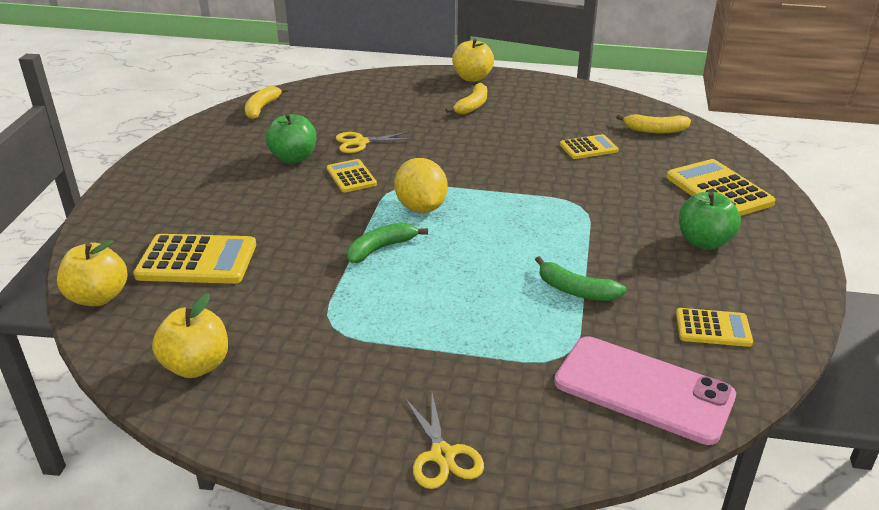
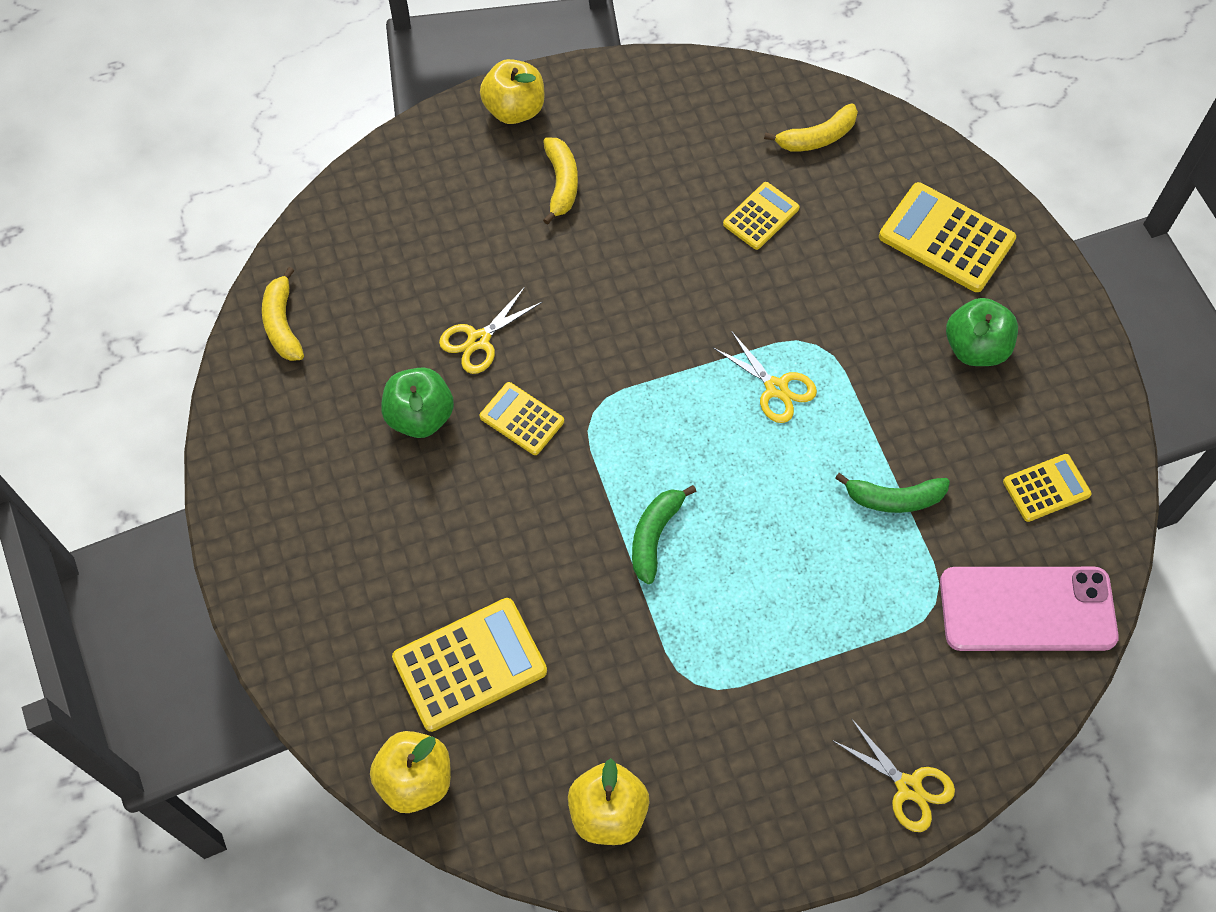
camera: 30 degrees left, 30 degrees up
(421, 208) = (647, 439): yellow lemon -> none
(532, 214) = (776, 388): none -> yellow scissors

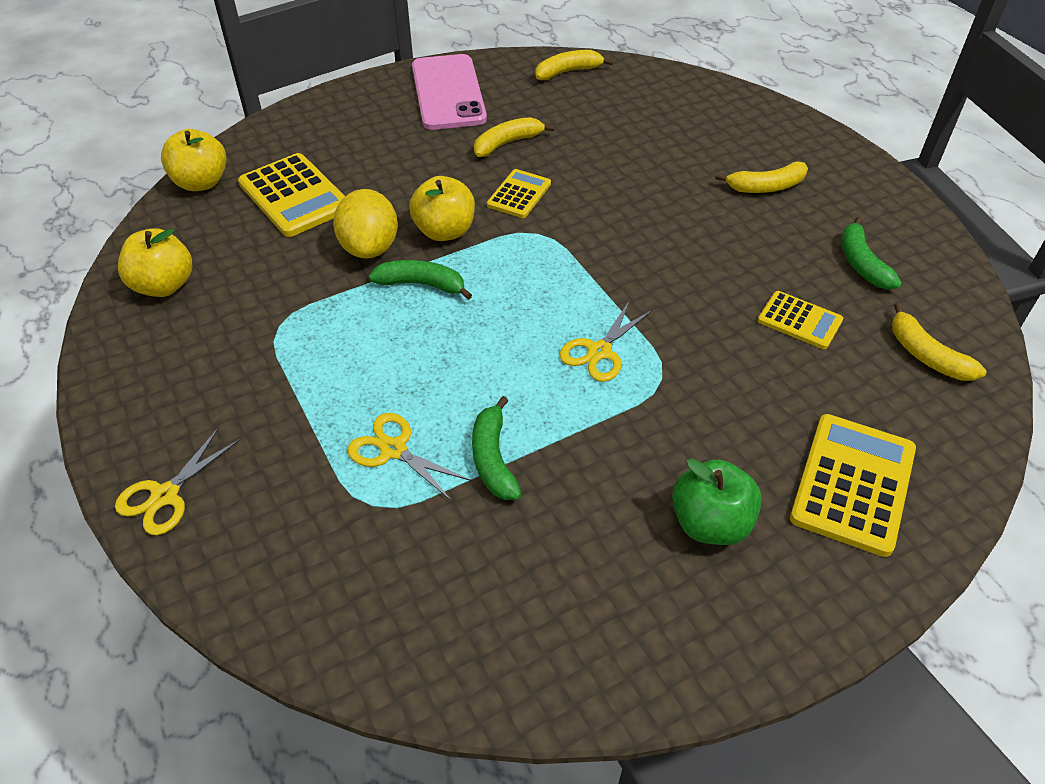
camera: 80 degrees right, 15 degrees down
(420, 416) = (507, 143): green apple -> yellow banana
(478, 340) = (587, 162): yellow scissors -> yellow scissors (393, 449)
(514, 110) = (829, 151): yellow apple -> yellow apple (444, 231)
(584, 584) = (369, 247): none -> yellow lemon
(693, 142) = (861, 263): none -> green banana
(1027, 609) = (372, 597): pink phone -> pink phone (448, 92)
(1046, 488) = (537, 611): yellow calculator -> none

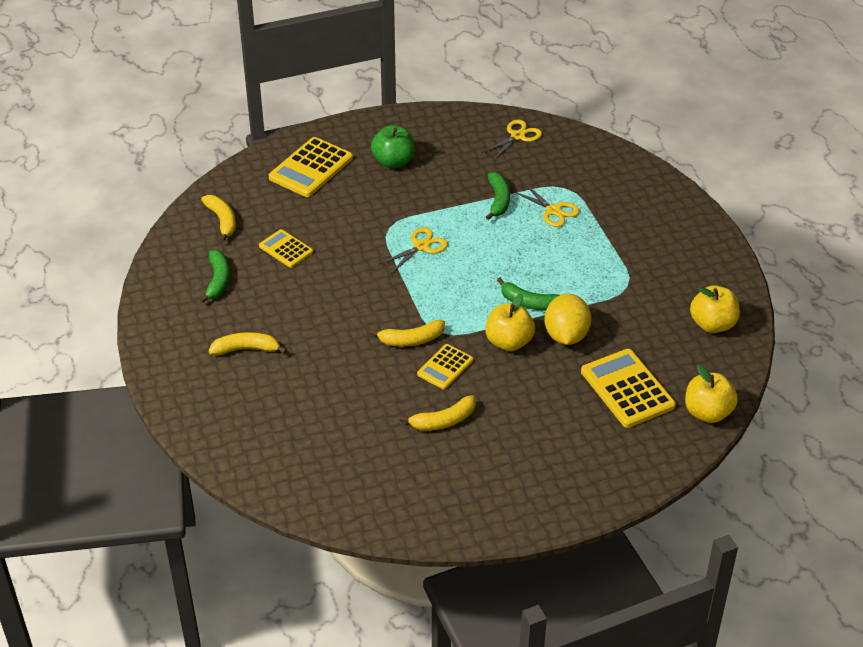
camera: 170 degrees left, 5 degrees down
(165, 495) = (677, 204): yellow scissors -> yellow scissors (517, 136)
(448, 92) = (487, 492): pink phone -> none
(568, 72) = (362, 506): yellow banana -> yellow banana (411, 340)

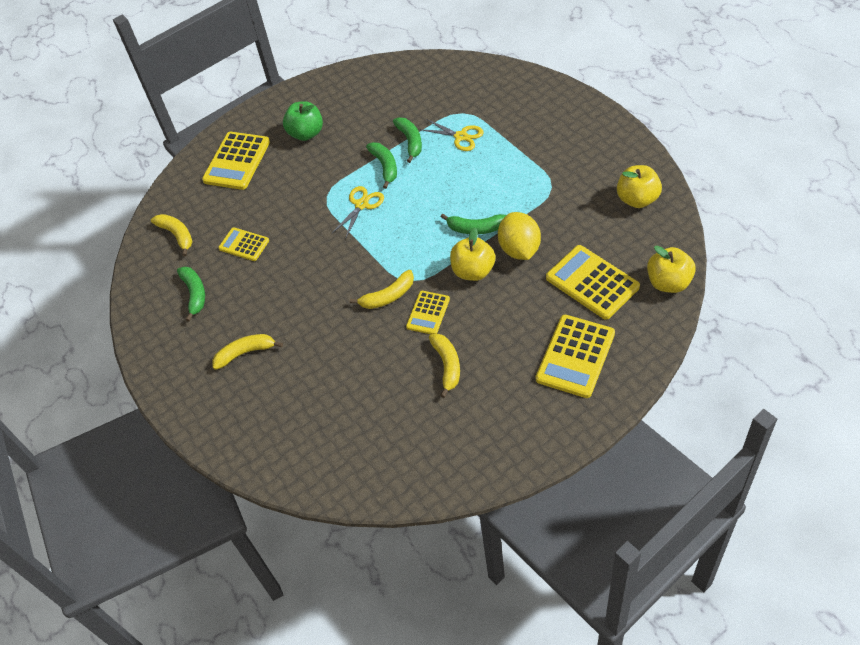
camera: 10 degrees left, 10 degrees up
(443, 421) = (447, 365): yellow banana -> yellow banana turned 60 degrees counterclockwise
(461, 217) = (385, 166): none -> green banana
(517, 136) = (403, 78): yellow scissors -> none
(578, 452) = (575, 356): none -> yellow calculator

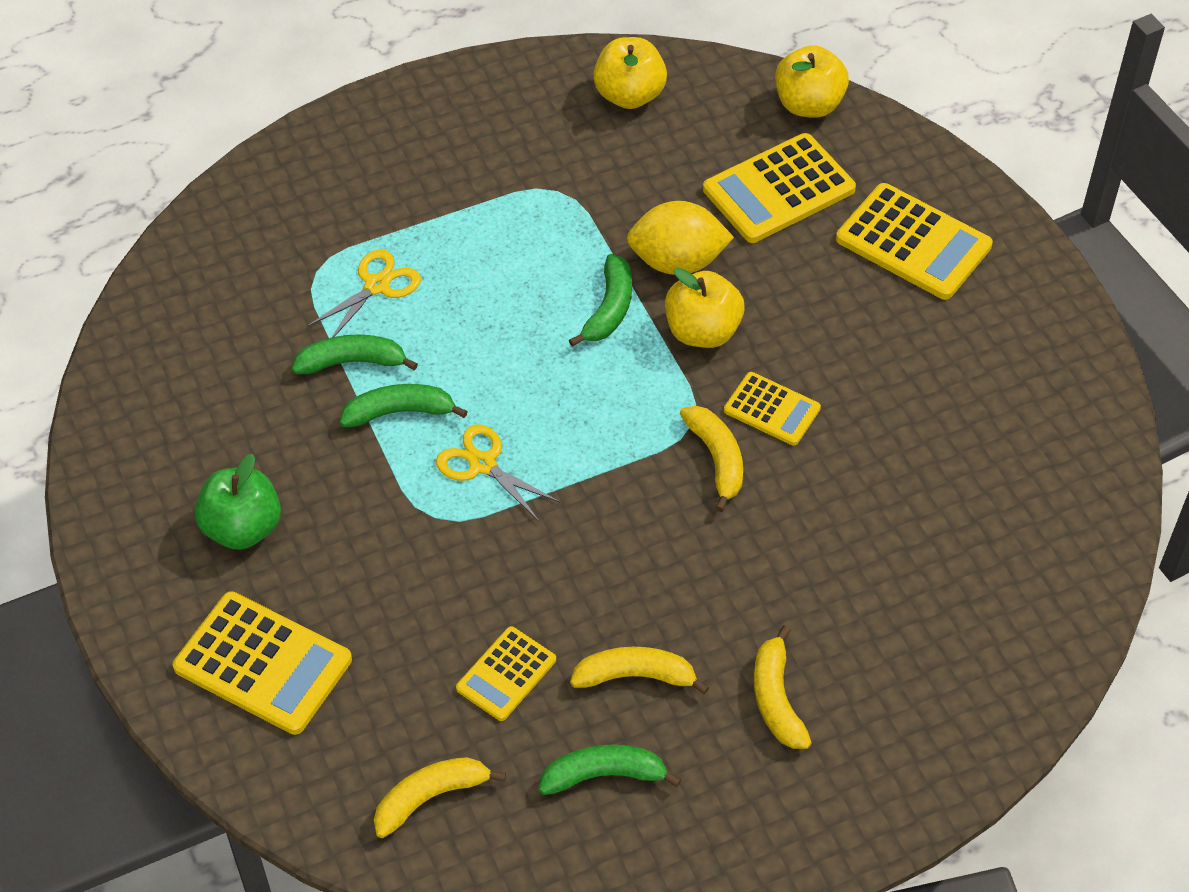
camera: 85 degrees left, 0 degrees up
(447, 365) = (887, 403): yellow banana -> yellow banana (635, 676)

